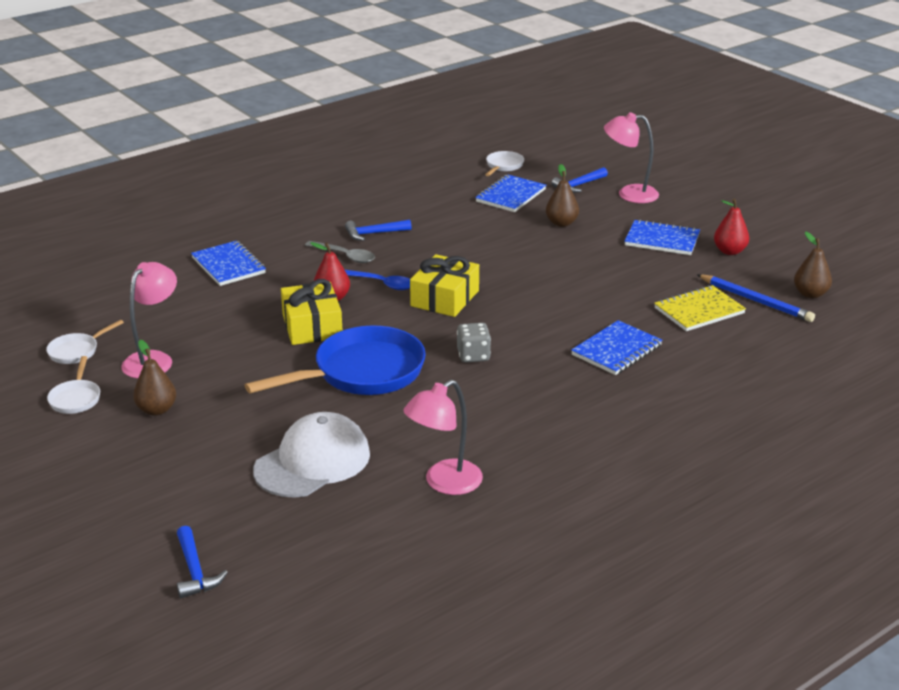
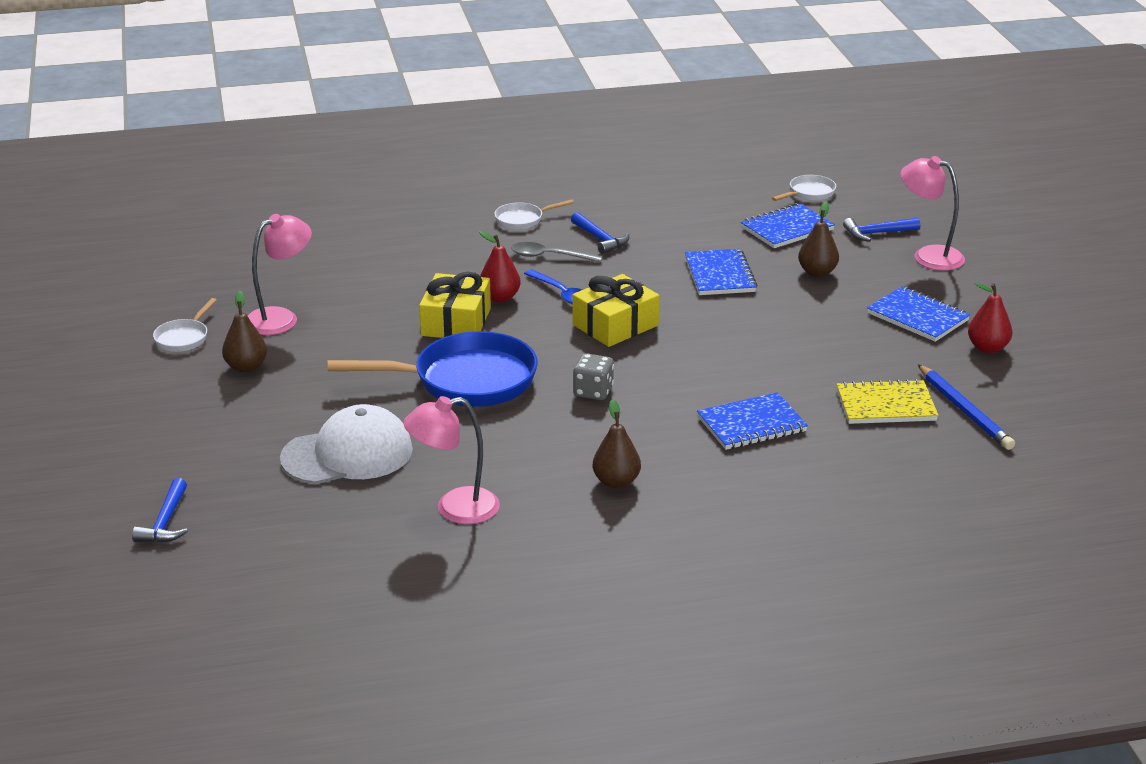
camera: 25 degrees right, 0 degrees up
(77, 351) = (218, 293): white pan -> white pan (522, 220)
(229, 265) = (425, 240): blue notebook -> blue notebook (720, 275)
(345, 256) = (549, 256): grey spoon -> grey spoon turned 135 degrees clockwise
(374, 233) = (600, 239): blue hammer -> blue hammer turned 135 degrees counterclockwise
(810, 294) = (1039, 419): brown pear -> brown pear (616, 482)

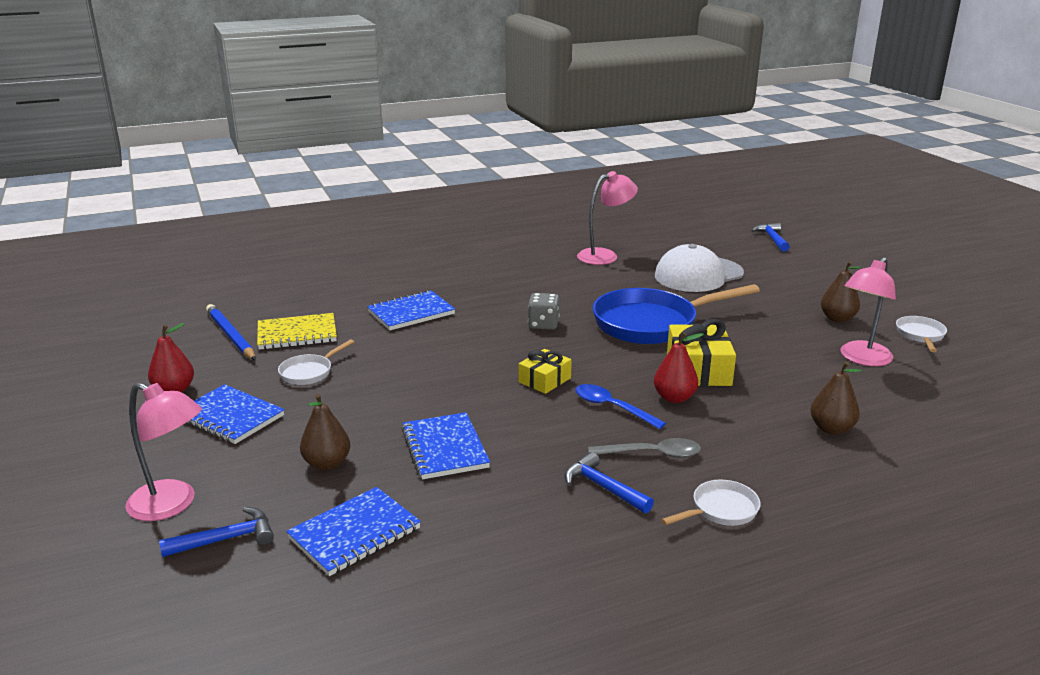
camera: 170 degrees right, 5 degrees down
(615, 325) = (544, 380): yellow gift -> yellow gift, size x0.62
(616, 482) = (506, 274): brown pear -> brown pear (831, 429)
(809, 193) = (307, 620): white pan -> white pan (309, 372)

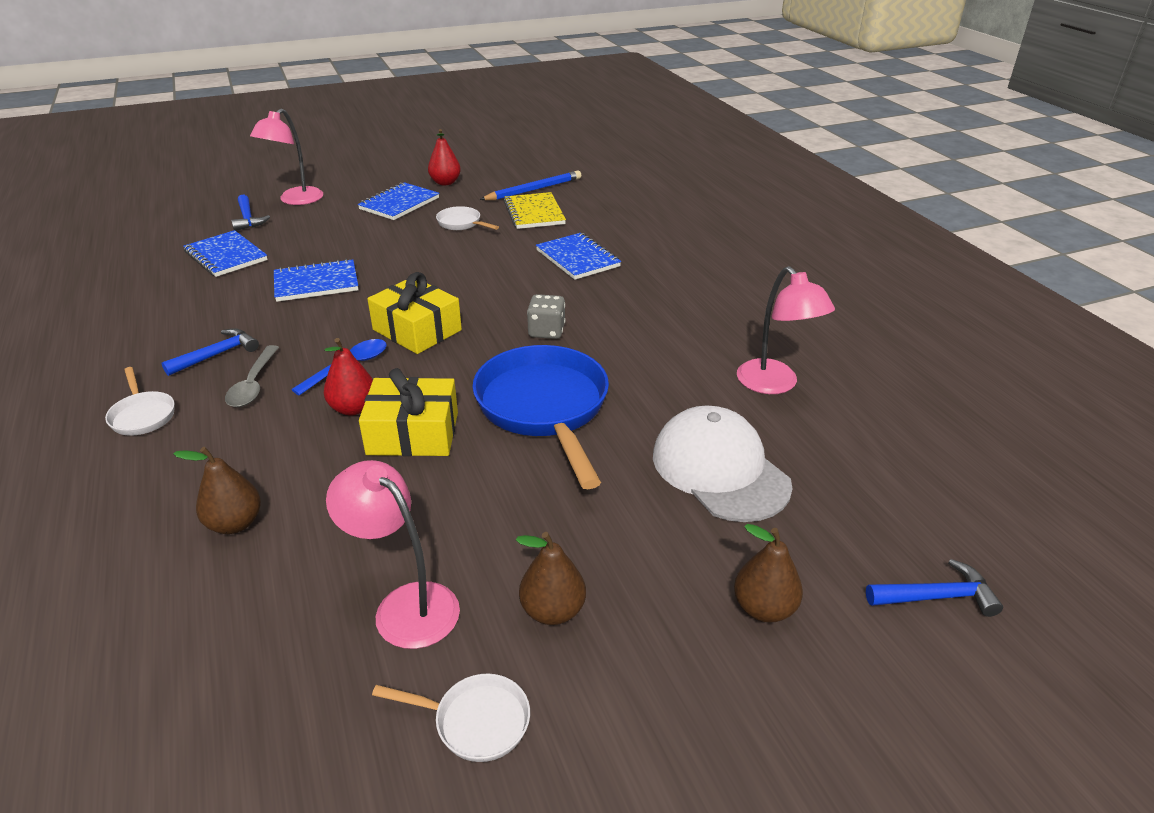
camera: 90 degrees right, 10 degrees up
(327, 464) = (318, 241): brown pear -> brown pear (763, 608)
(544, 380) = (417, 330): yellow gift -> yellow gift, size x1.61

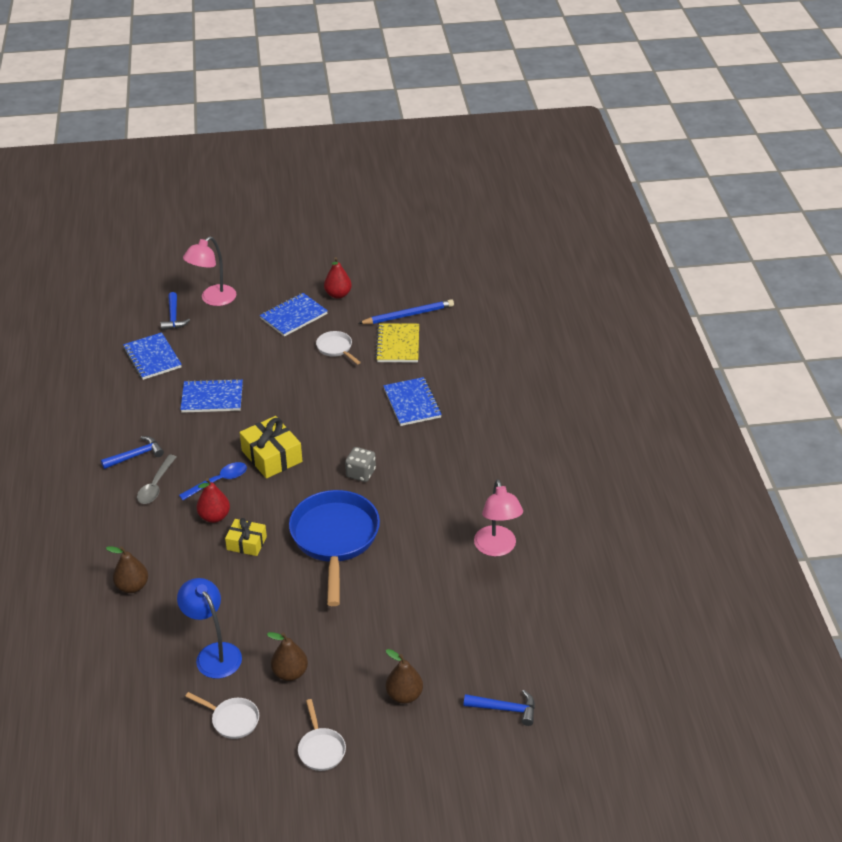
camera: 15 degrees right, 5 degrees up
(142, 415) = (86, 498): white pan -> white pan (321, 749)
(405, 605) = (214, 653): pink lamp -> blue lamp
(413, 433) = (246, 543): yellow gift -> yellow gift, size x0.62
(719, 469) = (425, 605): white cap -> none

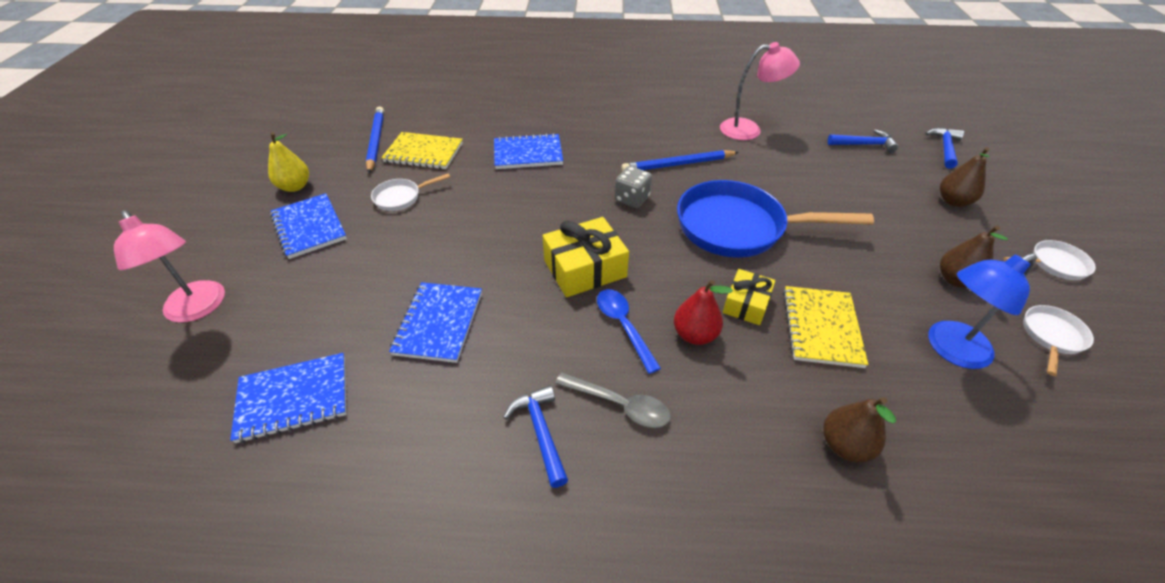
camera: 80 degrees left, 5 degrees up
(173, 317) = (202, 363): blue hammer -> blue hammer (864, 144)
(228, 583) = (821, 328): none -> yellow notebook
(338, 294) = (295, 186): red pear -> yellow pear
(419, 498) = (678, 164): none -> blue pencil

